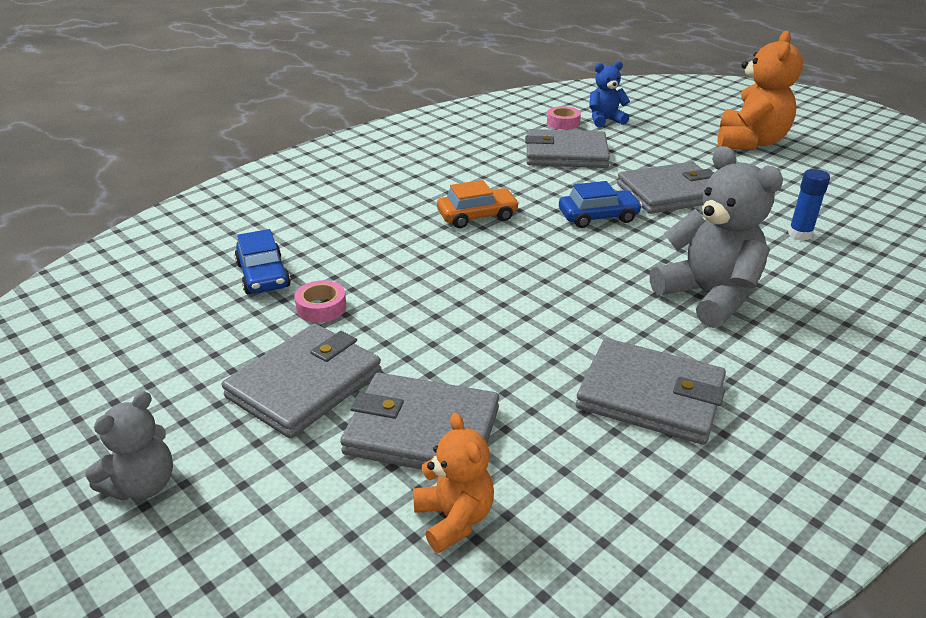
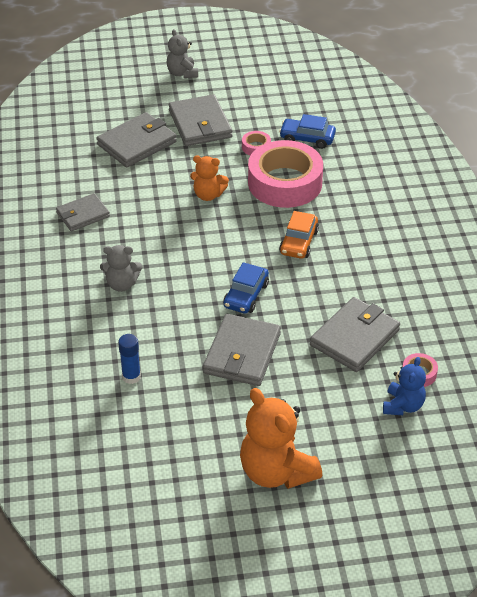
camera: 125 degrees right, 10 degrees up
(380, 259) = (285, 183): none -> pink tape
(454, 519) = (86, 132): orange teddy bear -> orange teddy bear (208, 195)
(650, 396) = (83, 215): grey wallet -> grey wallet, size x0.64
(708, 297) = (122, 284): grey teddy bear -> grey teddy bear, size x0.57

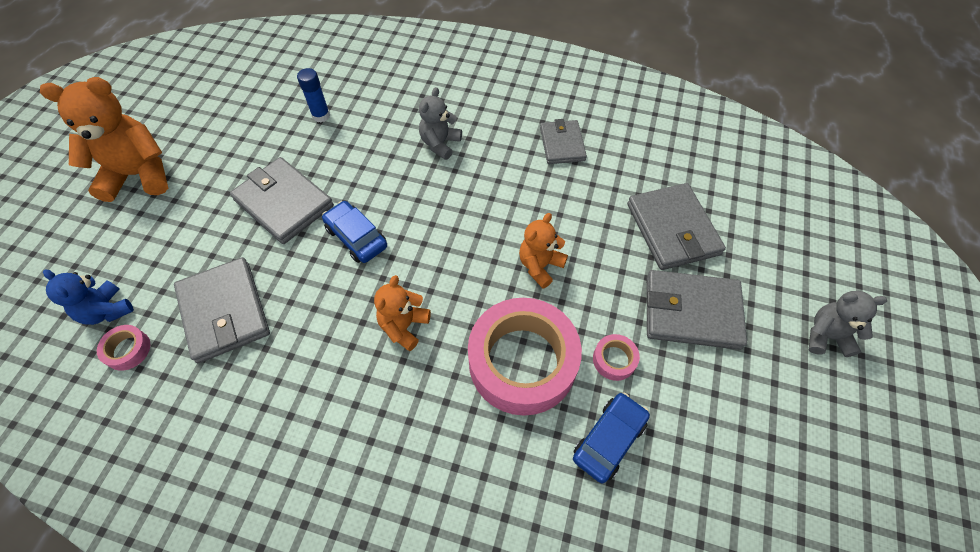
camera: 115 degrees right, 15 degrees up
(299, 242) = (404, 326): orange car -> orange teddy bear

